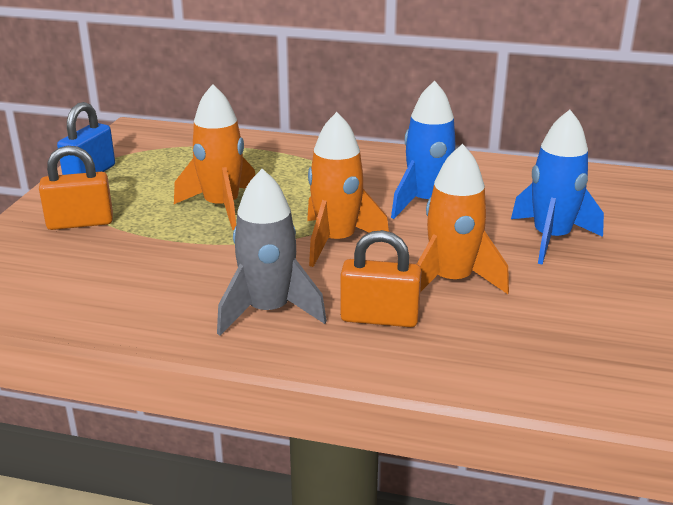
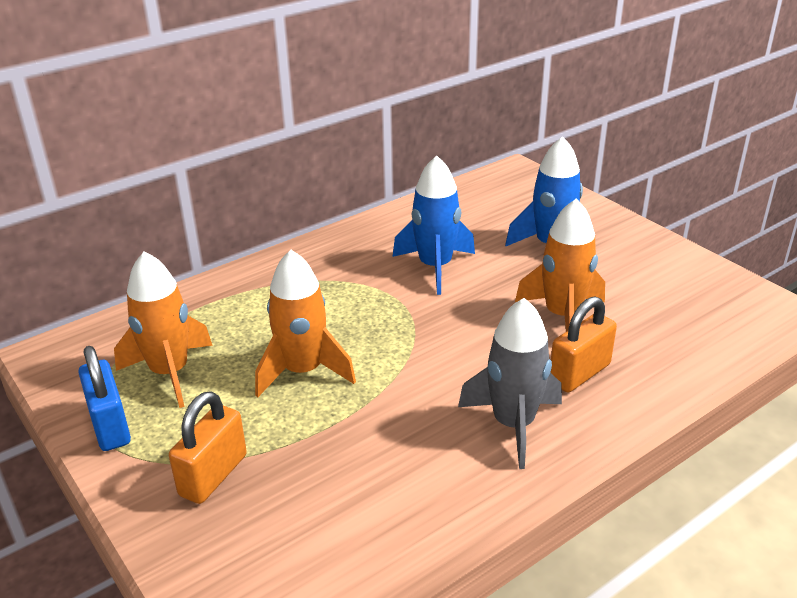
camera: 50 degrees left, 5 degrees up
(336, 241) = (443, 338): orange rocket -> orange rocket (170, 372)

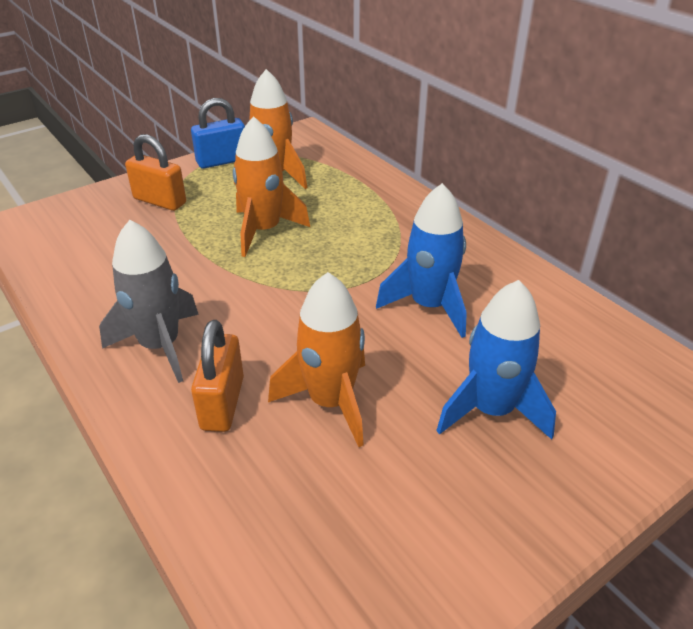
camera: 90 degrees right, 5 degrees up
(579, 373) = (222, 403): orange padlock -> orange padlock turned 45 degrees clockwise

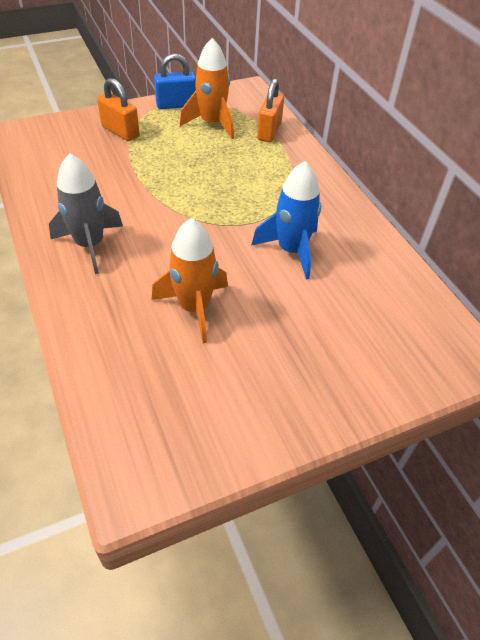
camera: 10 degrees right, 10 degrees up
(222, 403) = (120, 294): orange padlock -> orange padlock (269, 131)
(264, 231) = (189, 169): orange rocket -> none
(491, 410) = (306, 336): blue rocket -> none

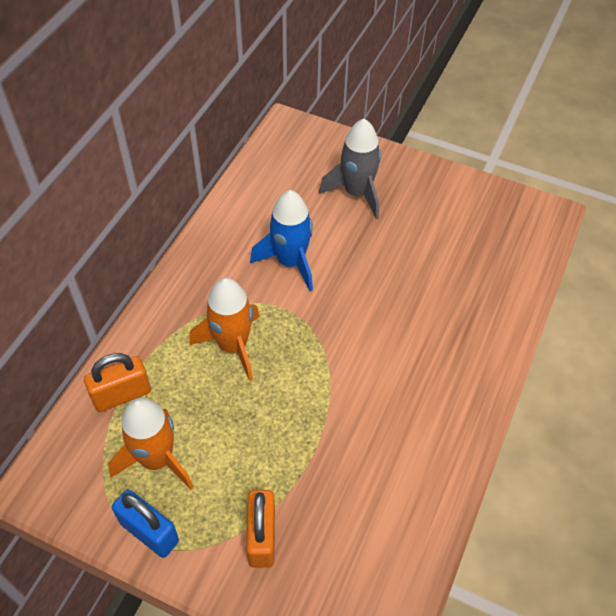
camera: 130 degrees left, 5 degrees up
(90, 245) = (435, 394): grey rocket -> grey rocket (356, 193)
(194, 308) = (411, 277): orange rocket -> orange rocket (233, 346)

